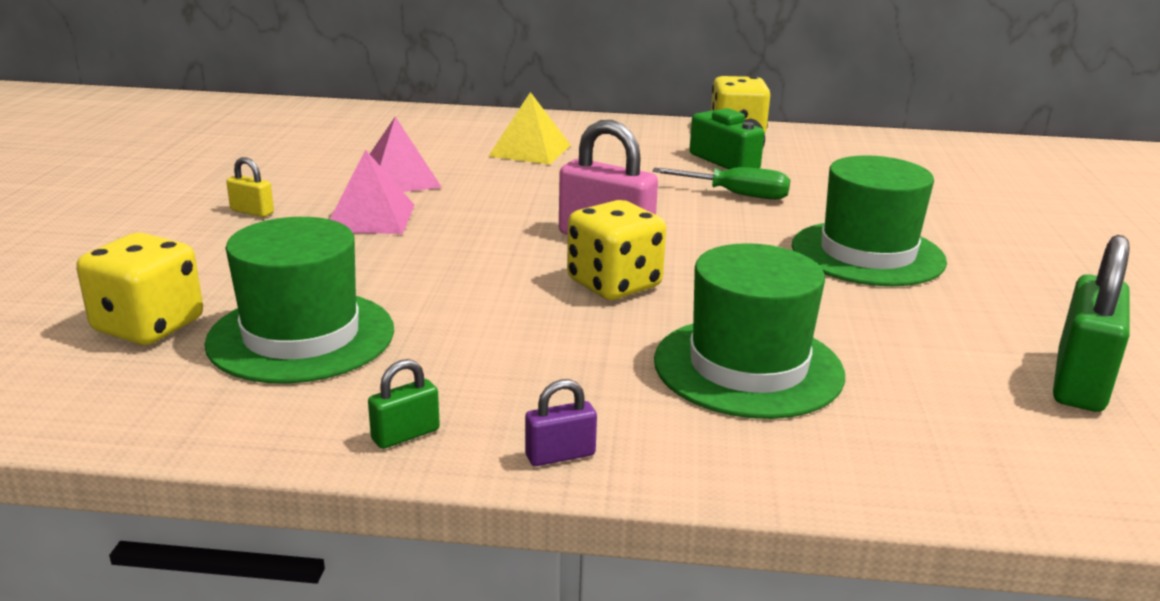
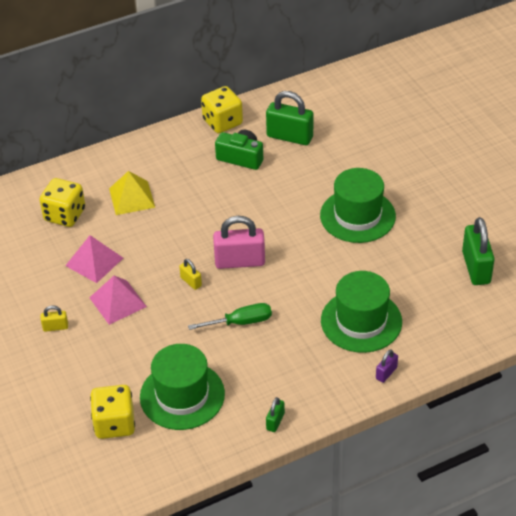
camera: 30 degrees left, 20 degrees up
(502, 233) = (191, 282): none -> yellow padlock
(560, 455) = (333, 401): purple padlock -> purple padlock (386, 373)
(614, 284) = (272, 295): yellow dice -> yellow dice (65, 215)
(735, 194) = (268, 191): green screwdriver -> green screwdriver (240, 322)
(825, 164) = (289, 137): none -> green padlock

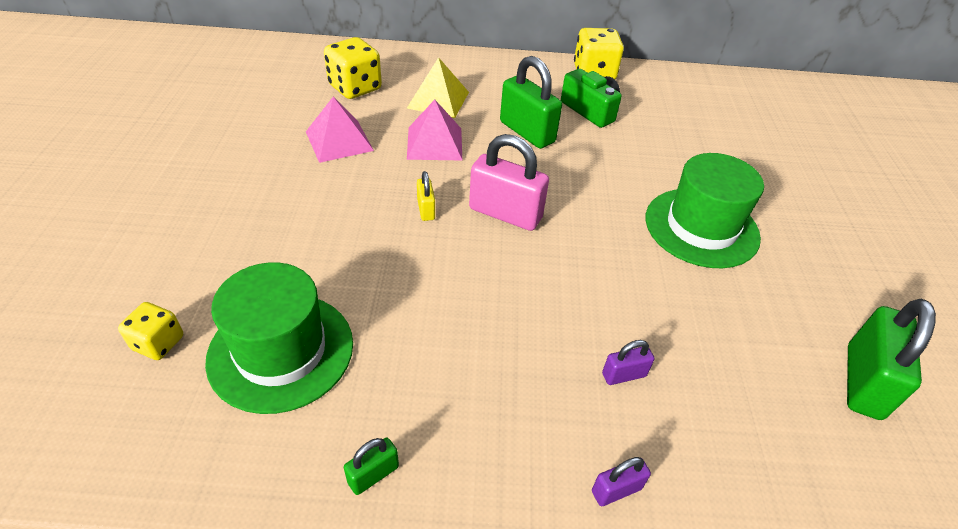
camera: 25 degrees right, 0 degrees up
(55, 327) = (226, 187): yellow padlock -> none
(114, 424) = (158, 343): yellow dice -> yellow dice, size x0.60
(118, 302) = (321, 192): pink pyramid -> pink pyramid (434, 143)
(240, 322) = (445, 288): green screwdriver -> none
(289, 137) = (663, 112): green padlock -> green padlock (527, 132)
(361, 321) = (624, 375): green hat -> purple padlock

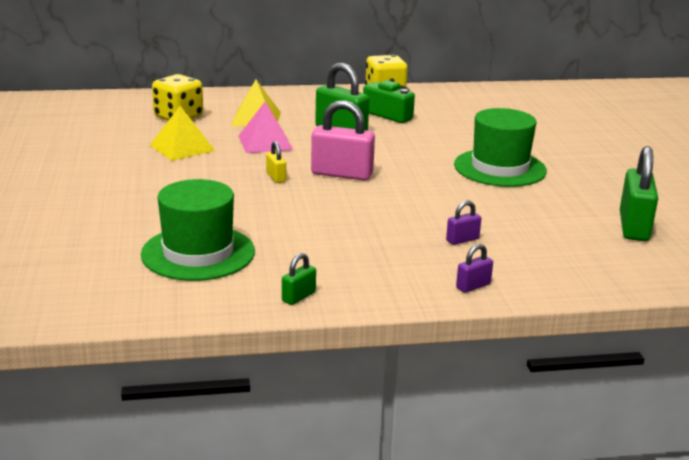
camera: 10 degrees left, 20 degrees down
(158, 343) = (98, 258): yellow dice -> none
(339, 141) = (182, 147): pink pyramid -> yellow pyramid

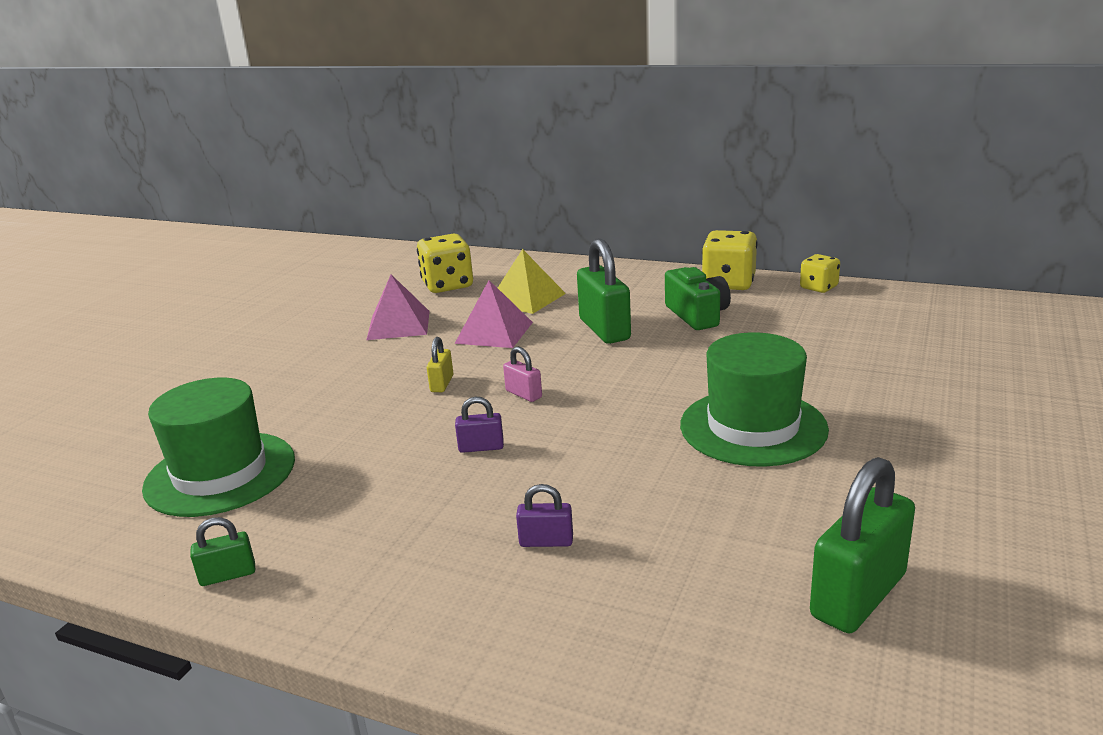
camera: 35 degrees right, 0 degrees up
(182, 147) = (398, 325): yellow pyramid -> pink pyramid
(342, 174) = (523, 394): pink padlock -> pink padlock, size x0.49
(444, 90) = (818, 287): none -> yellow dice
(473, 286) = (457, 633): purple padlock -> purple padlock (481, 447)

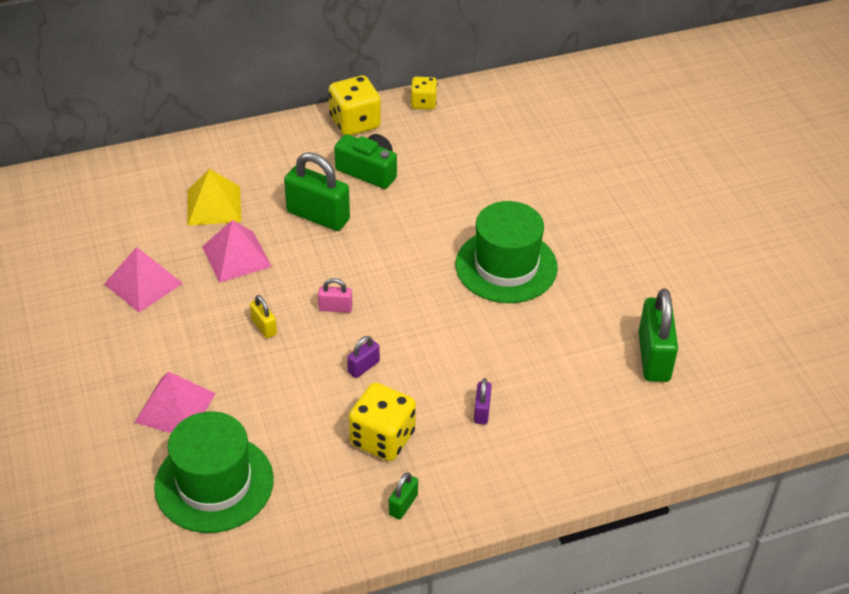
camera: 45 degrees left, 20 degrees up
(228, 575) = (333, 538): green padlock -> green padlock (403, 505)
(287, 407) = (175, 407): none -> pink pyramid
(447, 285) = (121, 217): yellow dice -> yellow dice (382, 438)
(546, 541) = (482, 411): purple padlock -> purple padlock turned 45 degrees counterclockwise

